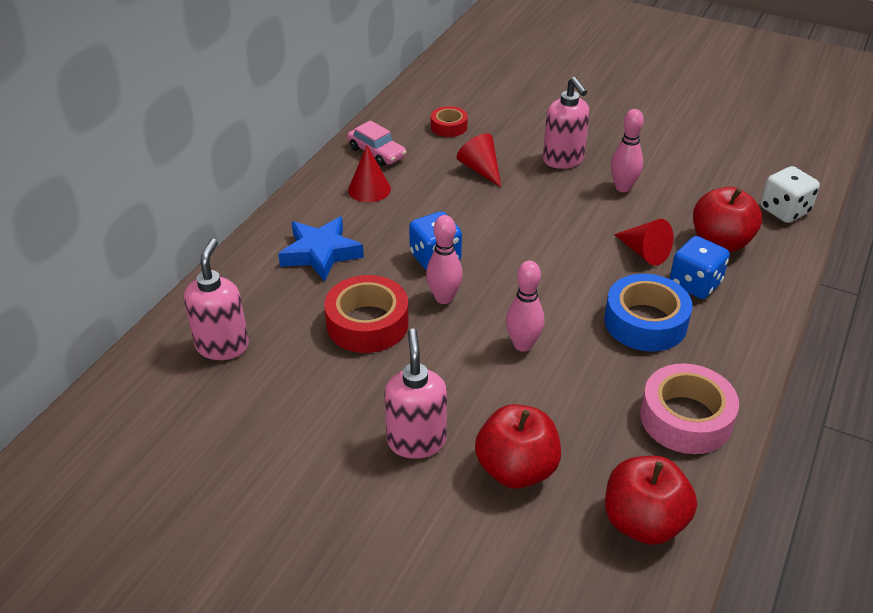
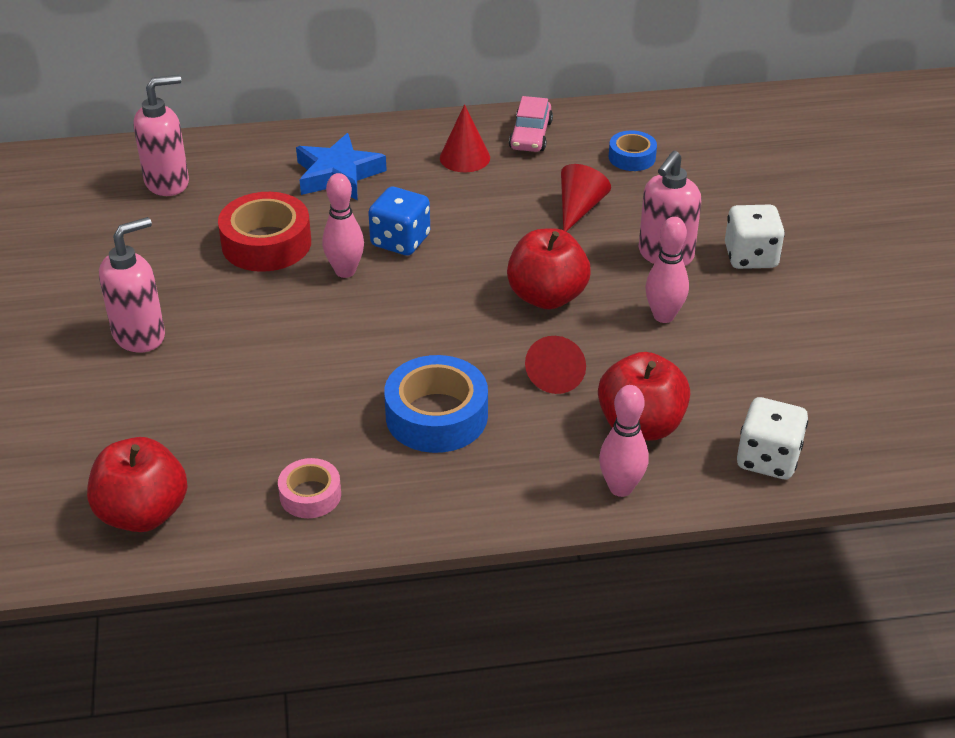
camera: 55 degrees right, 0 degrees up
(449, 127) = (632, 157): red tape -> blue tape
(516, 469) = (150, 408): red apple -> red apple (547, 296)
(523, 345) = (323, 346): pink bowling pin -> pink bowling pin (621, 488)
(595, 132) = (750, 257): none -> white dice
(685, 418) = (310, 495): pink tape -> pink tape, size x0.57
(695, 284) = (539, 430): blue dice -> none

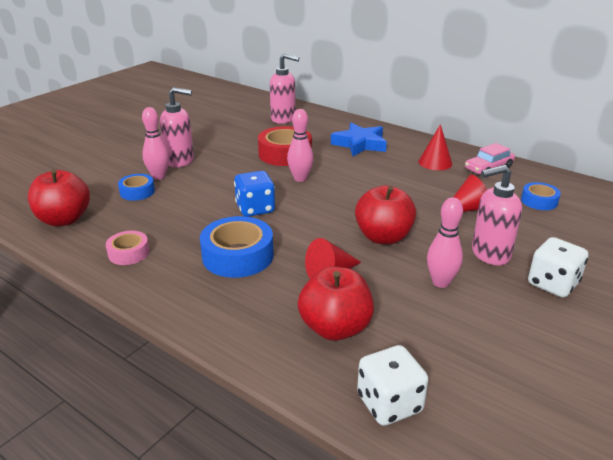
camera: 45 degrees right, 10 degrees down
(167, 416) = (137, 192): none -> blue tape
(400, 241) = (346, 179): blue dice -> blue dice (255, 209)
(621, 488) = (270, 352): pink bowling pin -> pink bowling pin (159, 176)

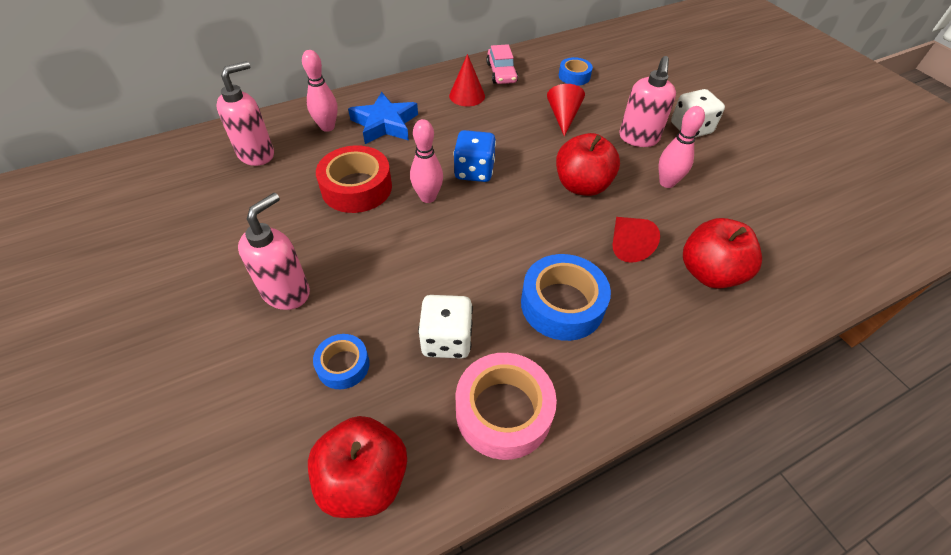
camera: 65 degrees left, 20 degrees up
(129, 253) = (503, 411): pink tape -> pink tape, size x1.76
(159, 176) = (316, 329): pink bowling pin -> pink bowling pin (327, 127)
(255, 209) = (470, 257): blue dice -> blue dice (474, 171)
(389, 403) = (809, 277): white dice -> white dice (446, 340)

